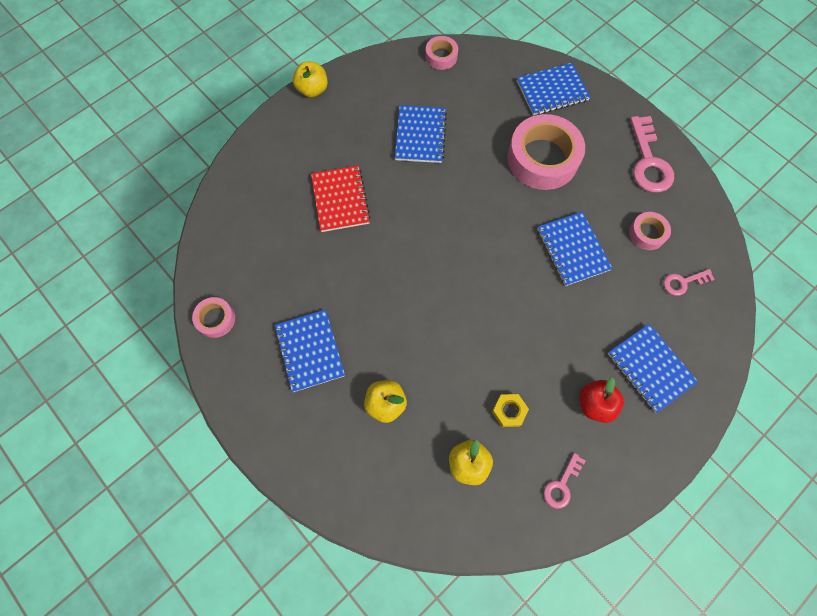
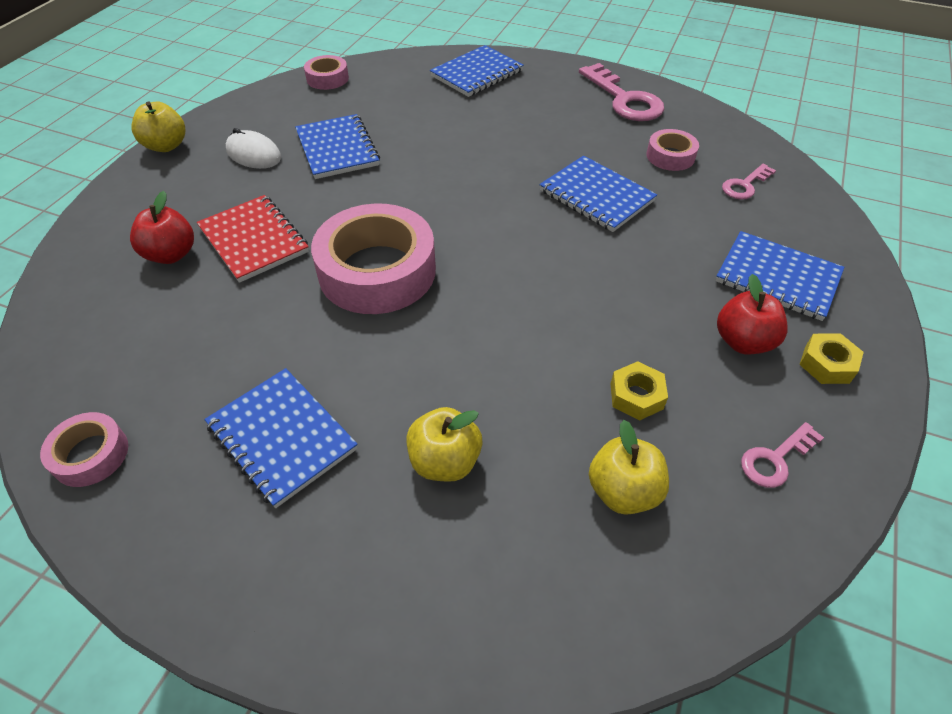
camera: 25 degrees left, 20 degrees down
(290, 192) = (171, 254): none -> red apple
(365, 119) = (253, 154): none -> white mouse
(542, 158) = (503, 128): pink tape -> pink tape (377, 271)
(562, 484) = (775, 459): pink key -> pink key turned 45 degrees clockwise
(635, 442) = (827, 364): none -> yellow nut

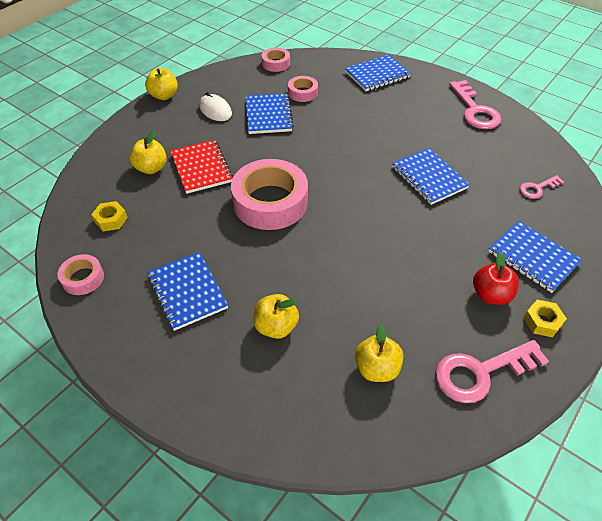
camera: 15 degrees right, 0 degrees up
(171, 254) = (151, 168): red apple -> yellow apple
(636, 396) = (406, 314): yellow nut -> yellow nut (111, 220)
(670, 156) = (492, 158): pink tape -> pink tape (302, 93)
(775, 459) = (481, 372): pink key -> pink key, size x1.85

